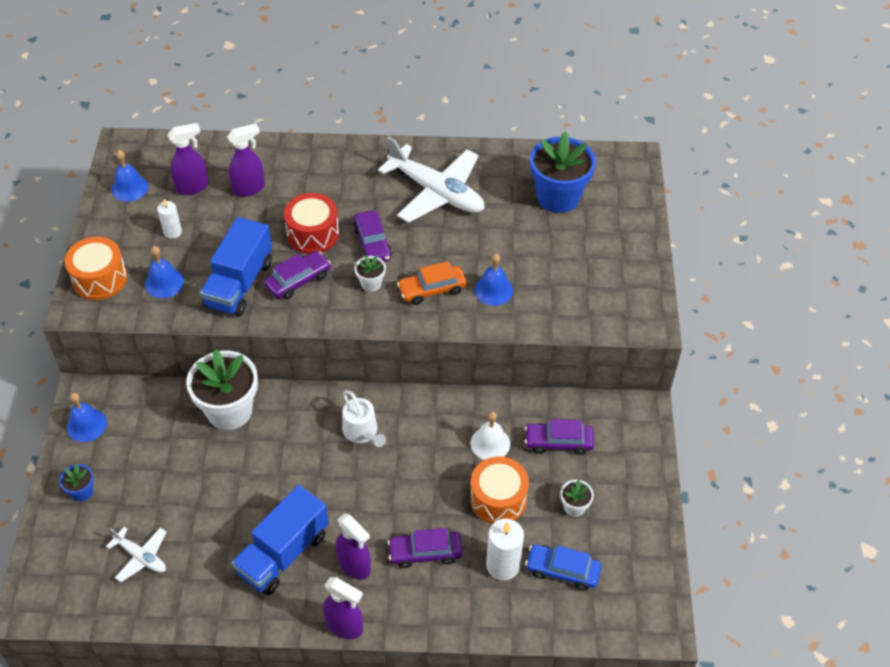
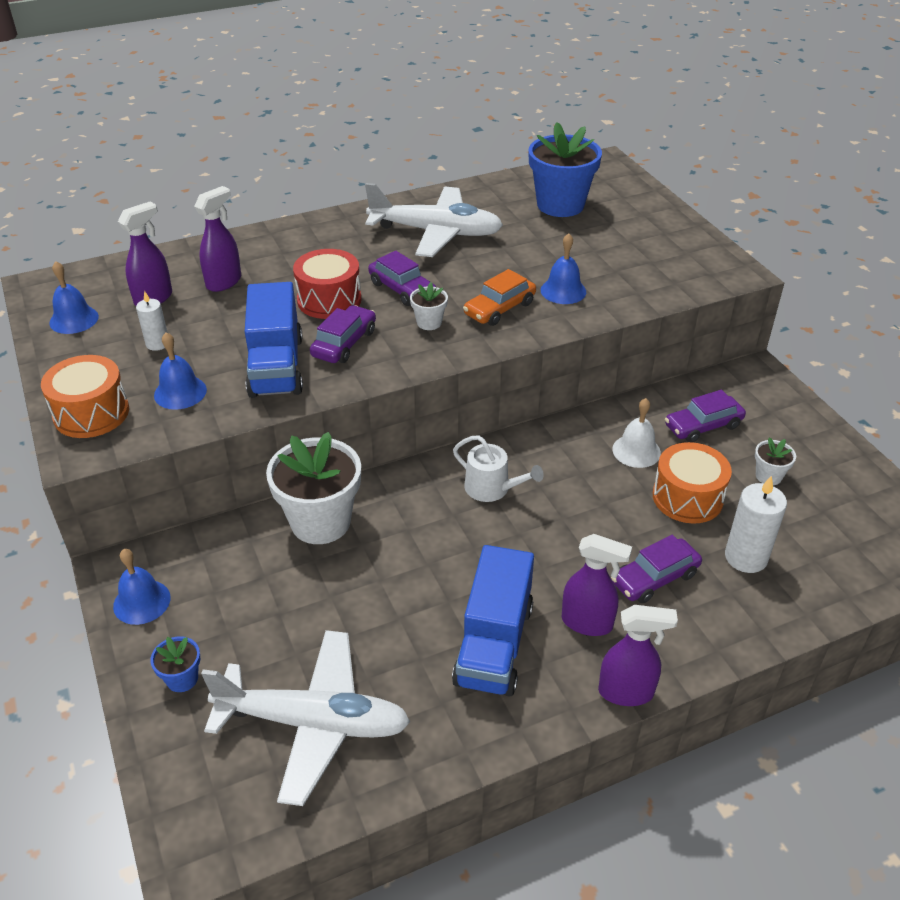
camera: 25 degrees left, 10 degrees down
(141, 557) = (313, 723): white plane -> white plane, size x2.01
(562, 570) = (809, 538): blue car -> none

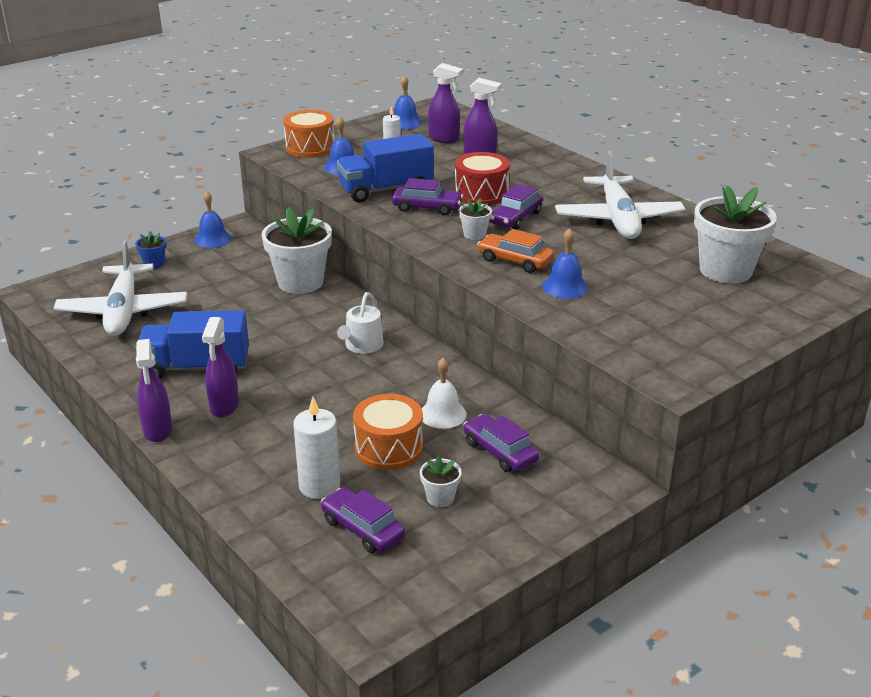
camera: 75 degrees right, 10 degrees down
(560, 205) = (725, 271): blue flower pot -> white flower pot
(654, 578) = (280, 436): purple car -> purple car (363, 529)

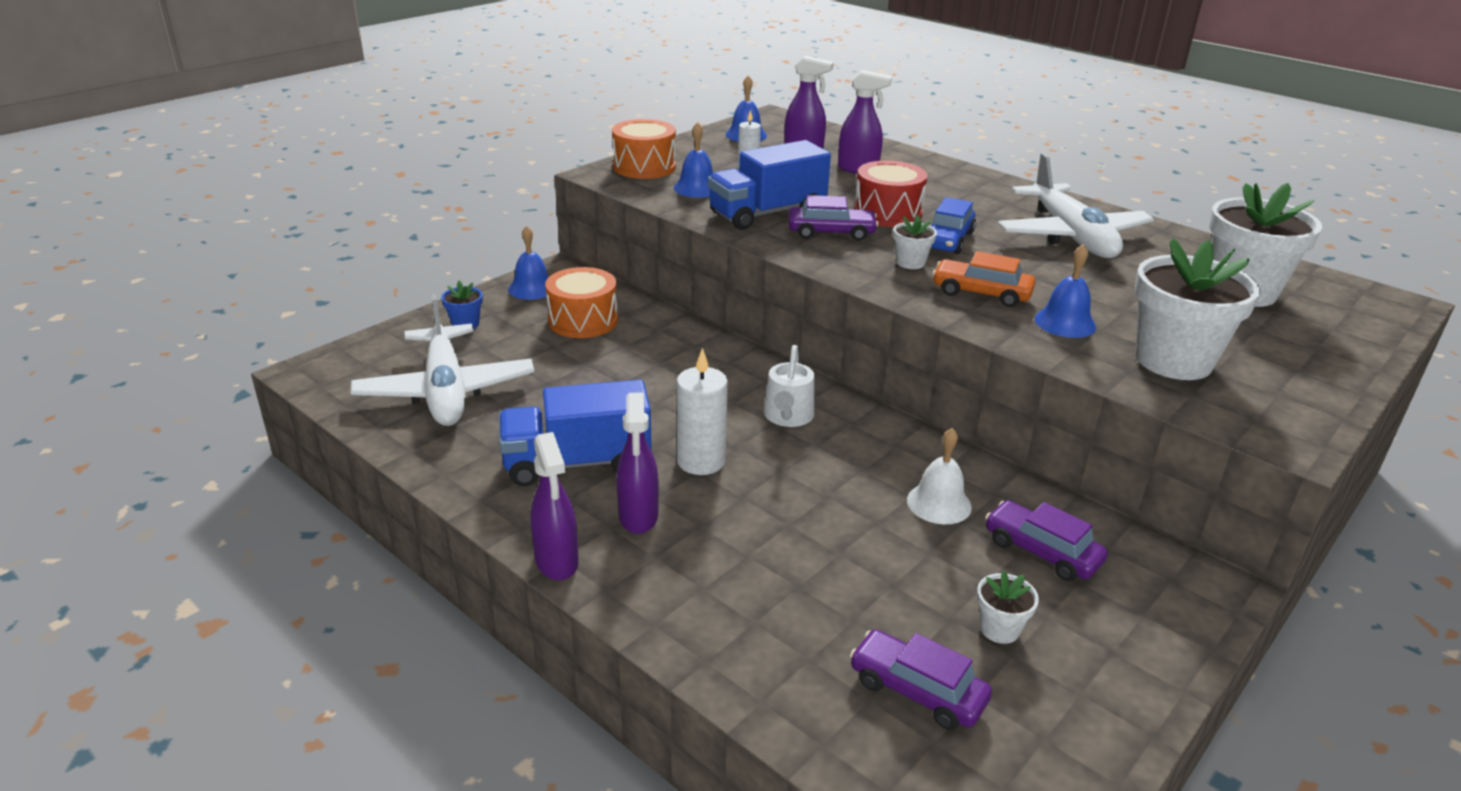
camera: 10 degrees left, 0 degrees up
(300, 282) = (669, 337): white flower pot -> white flower pot (1173, 360)
(319, 486) = (824, 627): white candle -> white candle (701, 461)
(388, 448) = (892, 559): orange drum -> orange drum (583, 321)
(515, 218) = (948, 240): purple car -> blue car

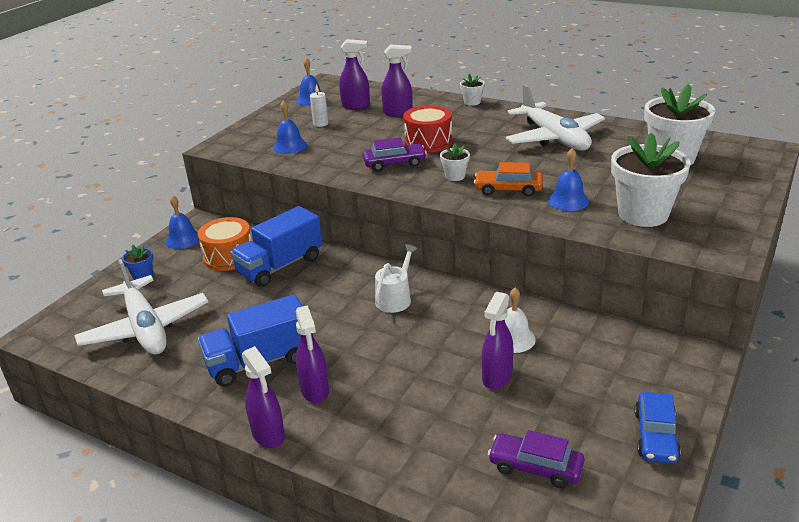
camera: 10 degrees left, 0 degrees up
(644, 167) = (246, 136): orange drum -> none
(701, 461) = (345, 342): white candle -> none
(767, 213) = (346, 157): blue truck -> blue truck (280, 266)
(788, 416) = (395, 298): white watering can -> white watering can turned 150 degrees counterclockwise
(898, 552) = (496, 377): none -> purple spray bottle
(948, 240) = (474, 155): blue car -> blue car (655, 436)
(999, 629) = (575, 415): white flower pot -> white flower pot (472, 102)
(1041, 551) = (587, 357): purple car -> none

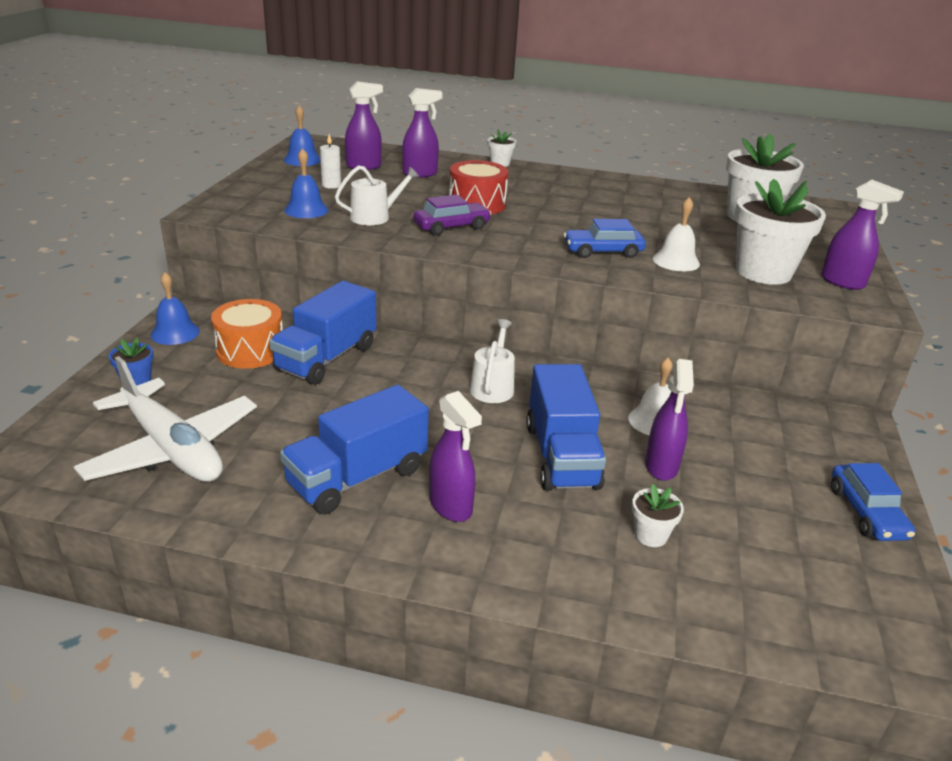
camera: 20 degrees left, 0 degrees up
(268, 435) = (418, 570): purple spray bottle -> purple spray bottle (843, 282)
(339, 153) = (375, 217): none -> white watering can
(419, 360) = (561, 455): none -> blue truck
(455, 176) = (532, 239): white flower pot -> white flower pot (650, 535)
(508, 189) = (602, 251): orange car -> blue car
(535, 467) = (764, 565): purple car -> none
(554, 138) = (616, 199): white plane -> none
(568, 201) = (676, 261): blue bell -> white bell

